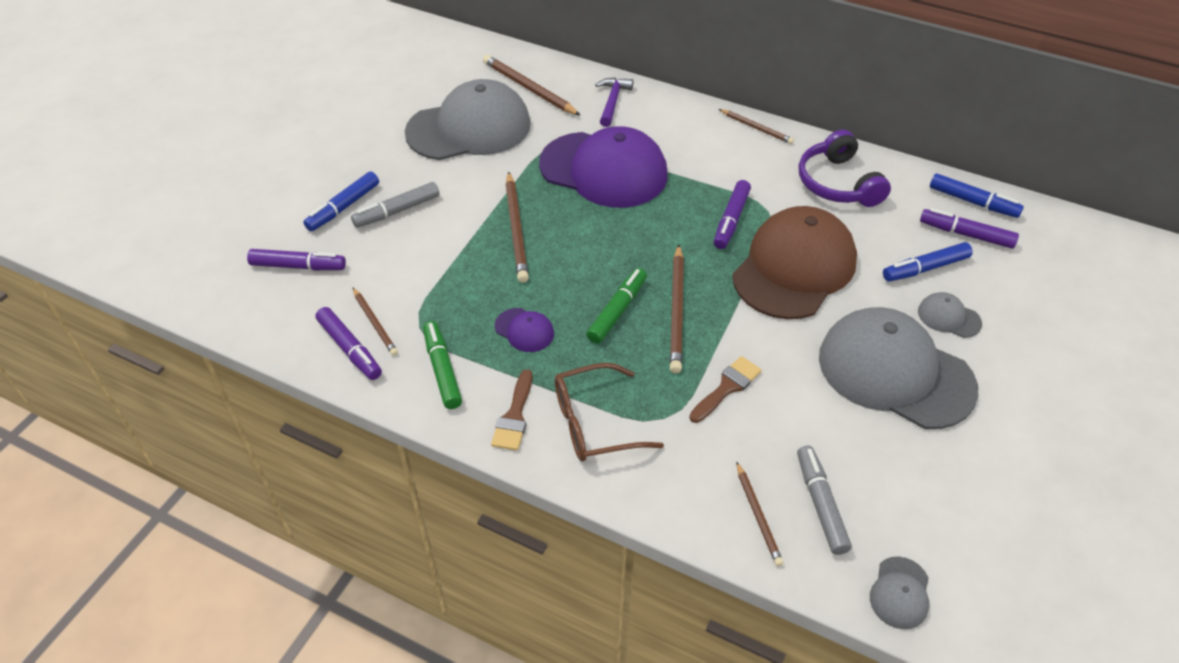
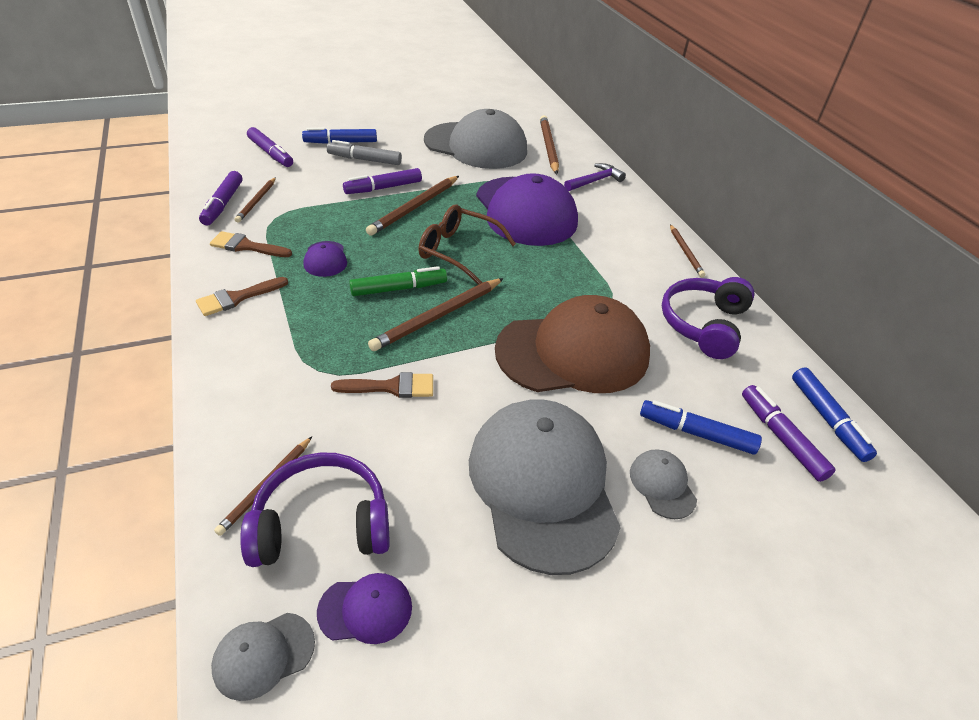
camera: 40 degrees right, 5 degrees down
(442, 370) = (246, 246): green marker -> brown brush
(595, 423) = (273, 338): brown glasses -> brown glasses (459, 251)
(731, 220) = (571, 292): purple marker -> purple marker (383, 188)
(821, 504) = (322, 523): grey marker -> purple headphones
(910, 523) = (365, 609): none -> purple cap

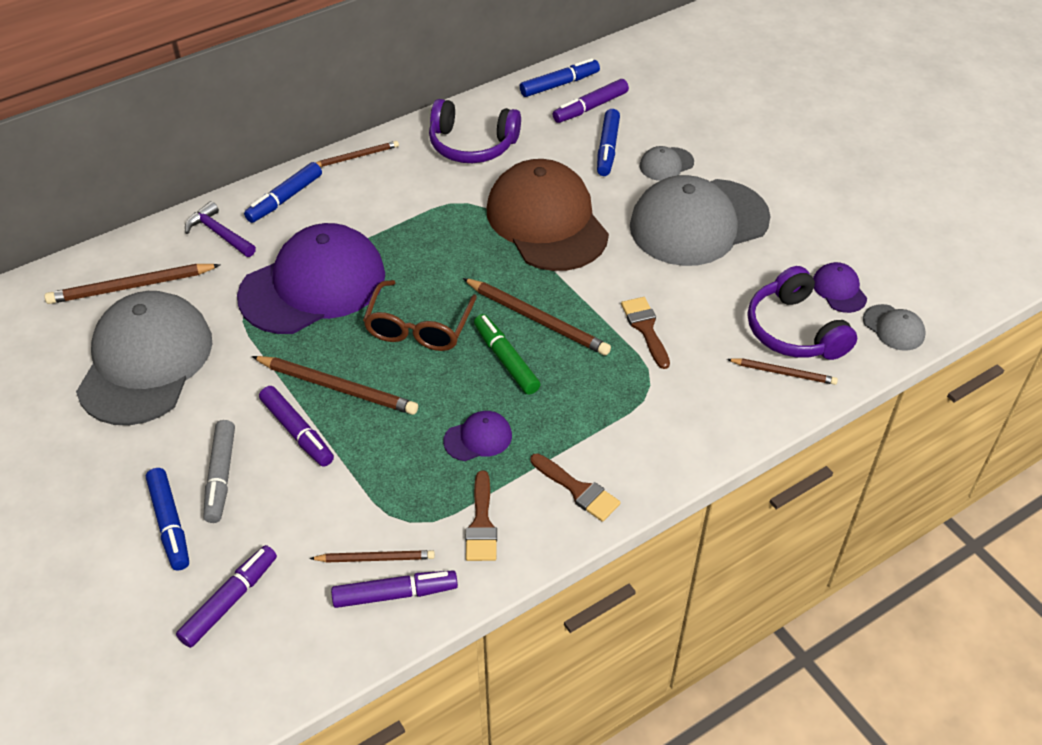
camera: 100 degrees left, 5 degrees up
(631, 211) = (284, 199): none -> blue marker

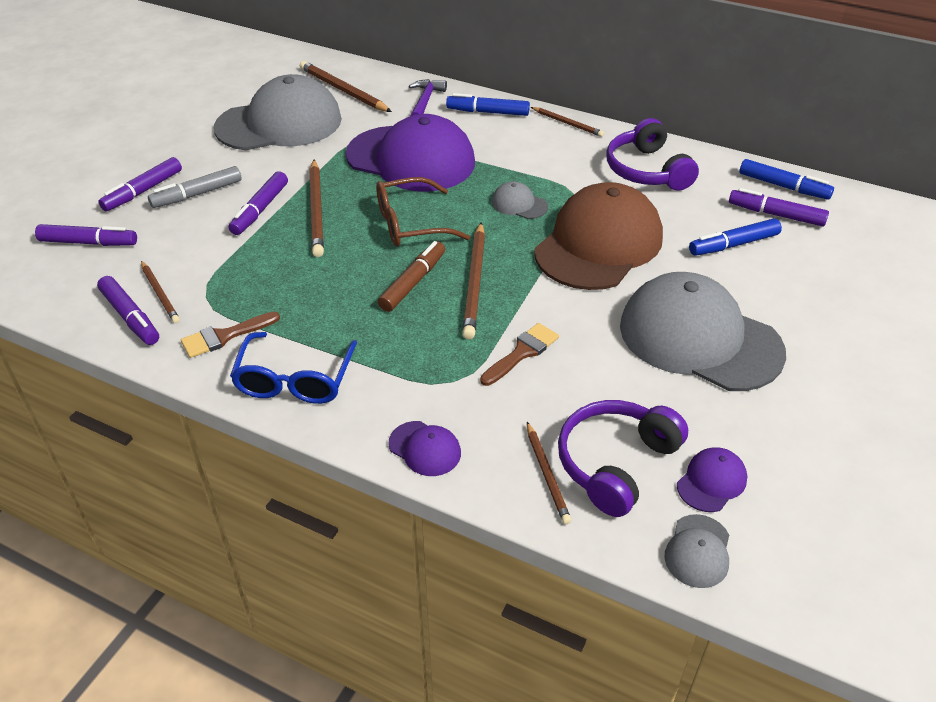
camera: 60 degrees right, 5 degrees down
(170, 524) = (143, 191): blue marker -> purple marker
(478, 438) = (314, 300): purple cap -> purple cap (425, 448)
(506, 359) = (413, 282): green marker -> brown marker
(578, 490) = (295, 379): brown brush -> blue glasses
(666, 164) = (756, 288): grey cap -> grey cap (519, 204)

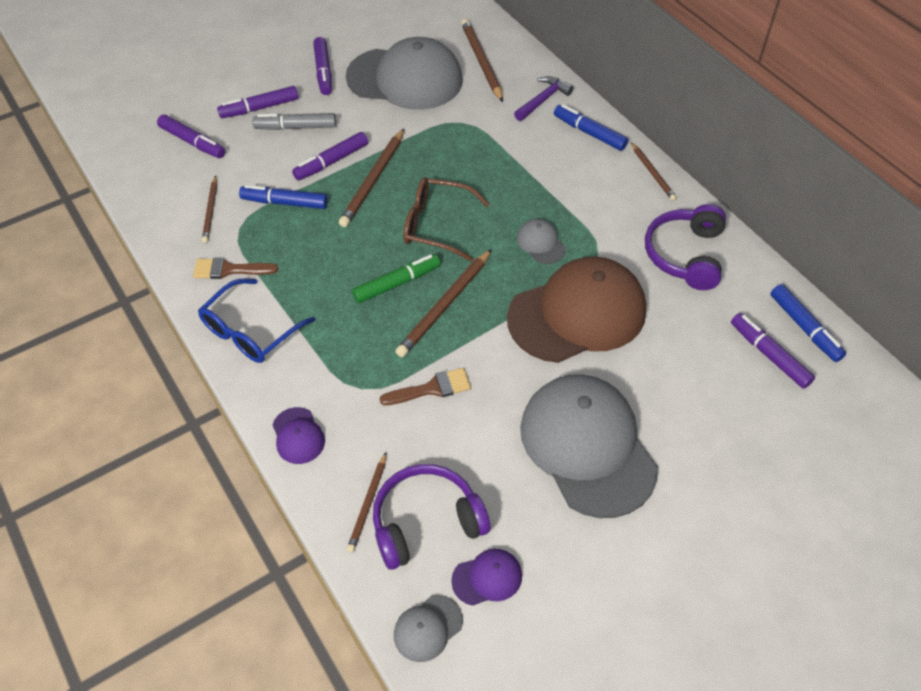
camera: 30 degrees right, 10 degrees up
(130, 317) = (178, 223): purple marker -> purple marker (323, 71)
(411, 159) = (485, 158): purple cap -> none
(413, 282) = (397, 283): brown marker -> green marker
(733, 244) = (699, 368): blue marker -> blue marker (284, 202)

